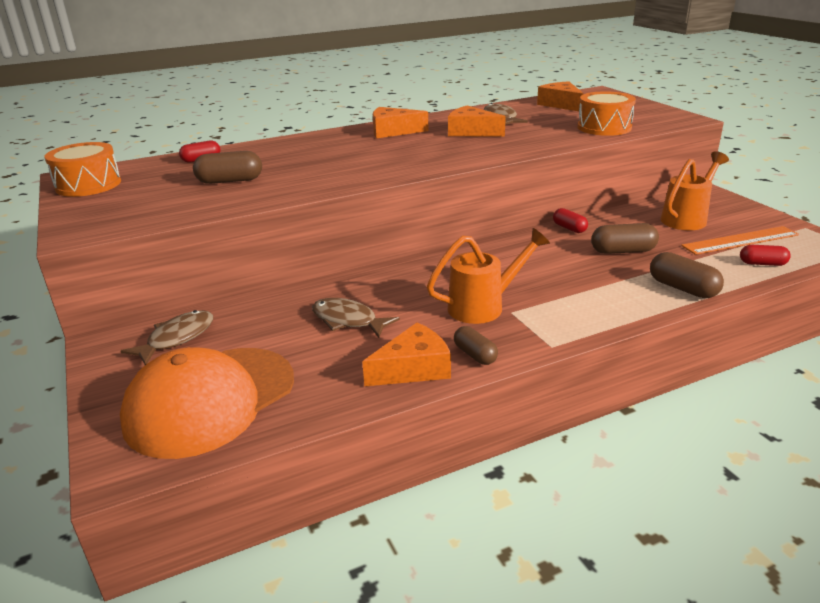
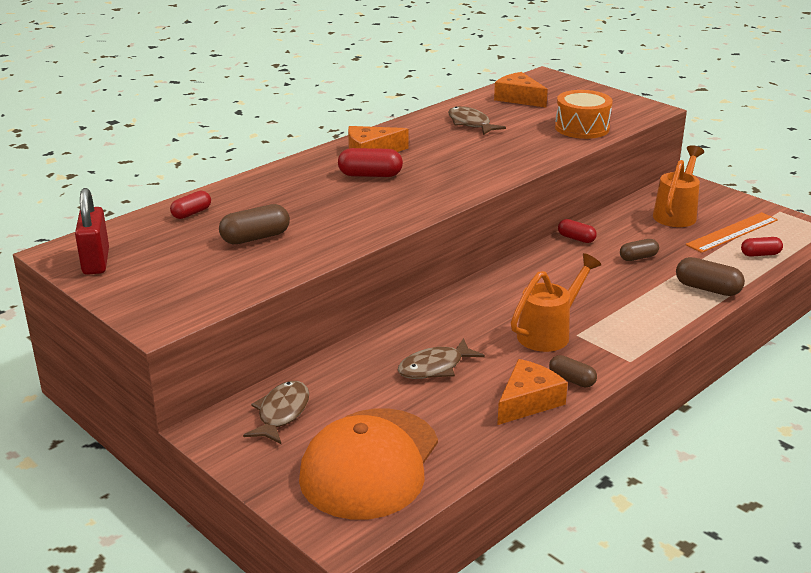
camera: 20 degrees left, 0 degrees up
(88, 185) = (96, 262): orange drum -> red padlock
(348, 320) = (435, 367): brown fish -> brown fish turned 45 degrees counterclockwise
(375, 146) = (370, 175): none -> red capsule
(471, 132) = (454, 145): orange cheese -> none
(622, 251) = (638, 257): brown capsule -> brown capsule, size x0.66

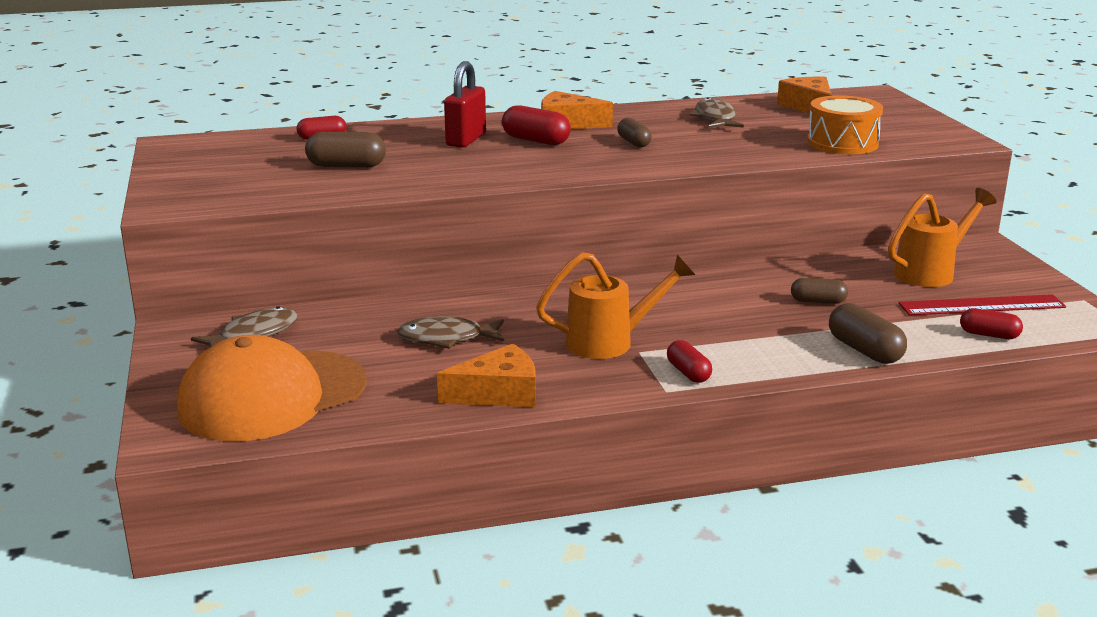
camera: 30 degrees right, 5 degrees down
(96, 262) = (188, 155): red padlock -> red padlock (466, 140)
(572, 380) = (574, 389): brown capsule -> brown capsule (633, 143)
(576, 238) = (766, 268): red capsule -> red capsule (688, 373)
(732, 232) = (982, 305): orange ruler -> red ruler

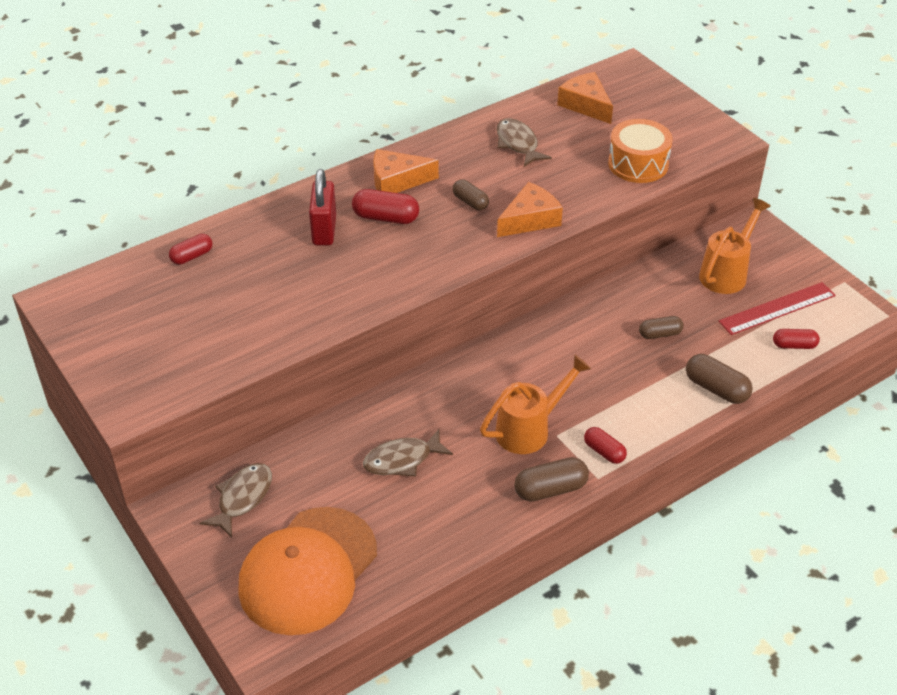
camera: 20 degrees left, 20 degrees up
(346, 166) = (246, 301): brown capsule -> brown capsule (550, 489)
(499, 393) = (479, 516): orange cheese -> orange cheese (530, 219)

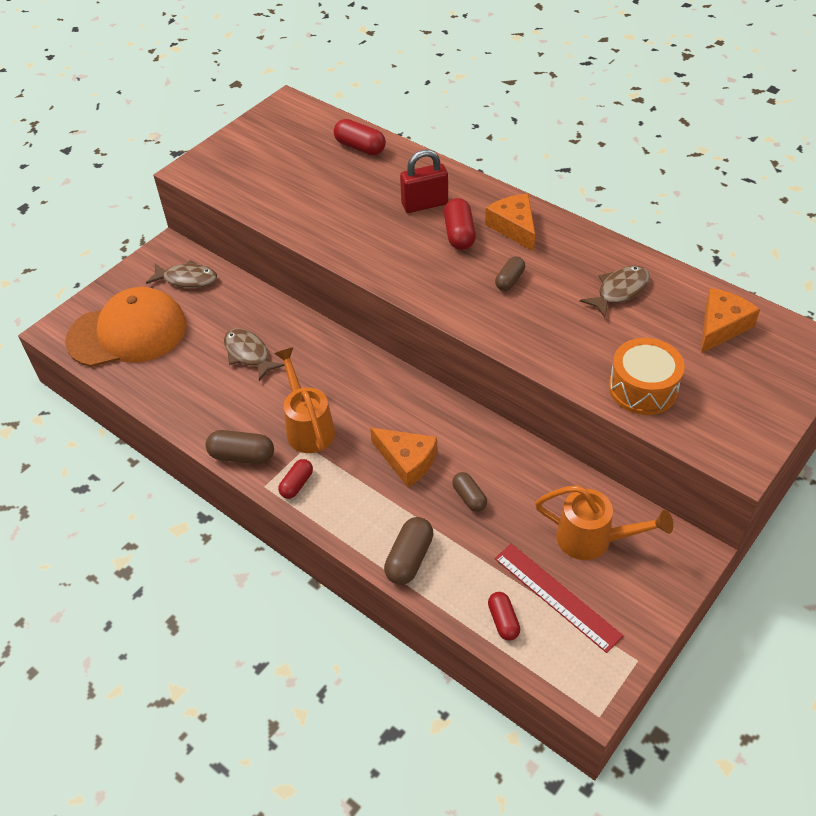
camera: 75 degrees right, 5 degrees up
(192, 256) = (360, 147): red capsule -> red capsule, size x1.52
(308, 571) = (128, 333): orange cap -> orange cap turned 150 degrees clockwise
(530, 219) = (505, 326): orange cheese -> orange cheese (407, 461)
(530, 429) = (308, 426): orange watering can -> orange watering can turned 150 degrees counterclockwise
(550, 489) = (242, 456): brown capsule -> brown capsule turned 45 degrees counterclockwise

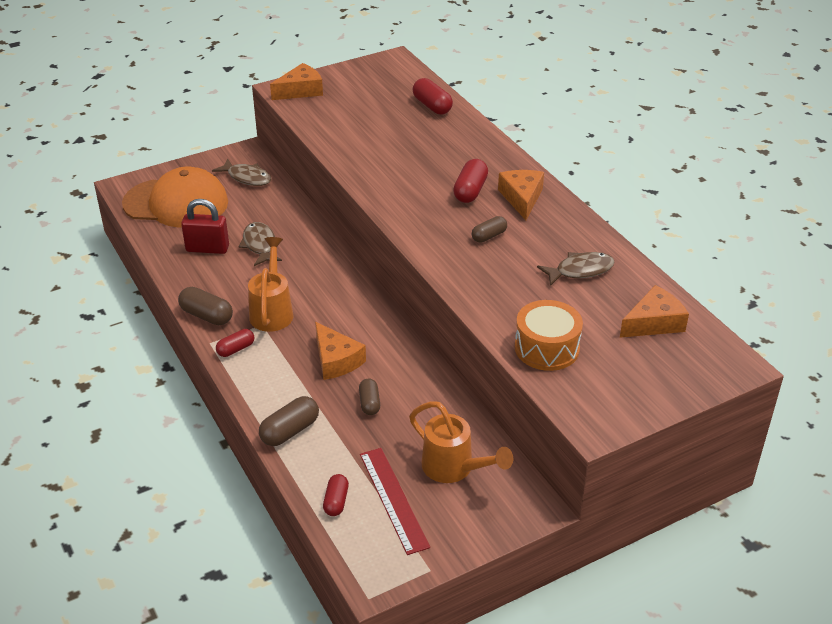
camera: 20 degrees right, 10 degrees down
(211, 167) = (301, 91): none -> orange cheese
(424, 204) = (456, 161): red padlock -> red padlock (207, 249)

